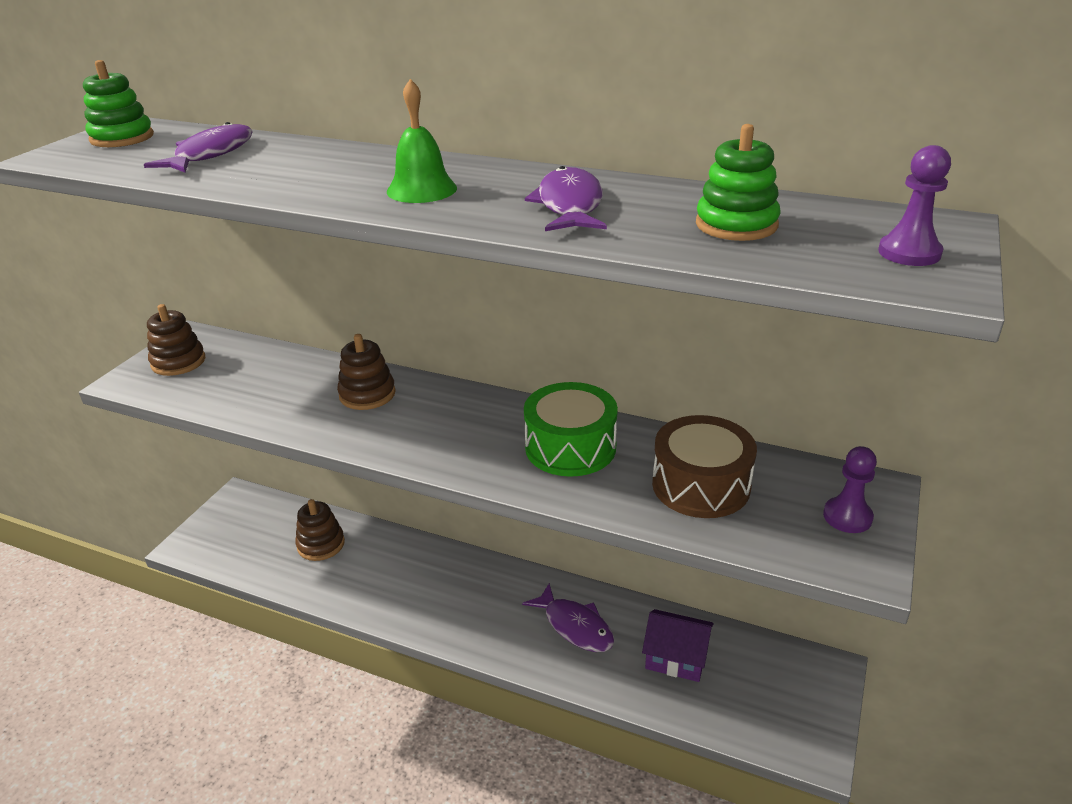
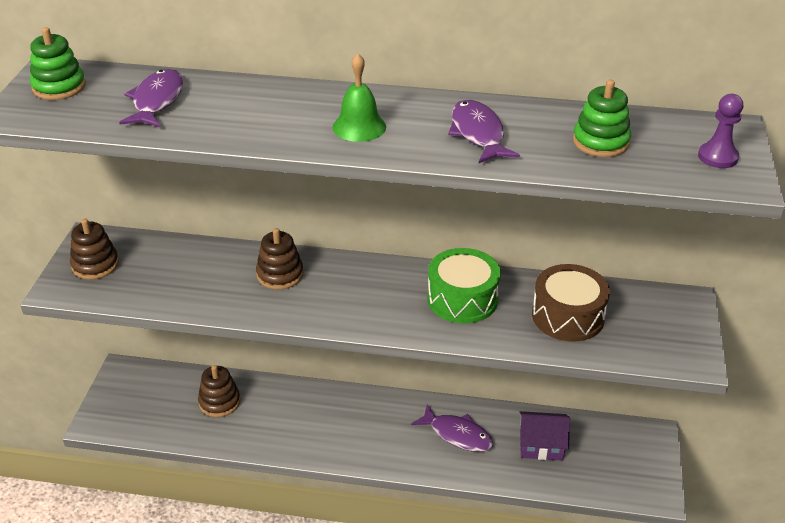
camera: 15 degrees left, 5 degrees up
(847, 517) = (674, 325): purple pawn -> none

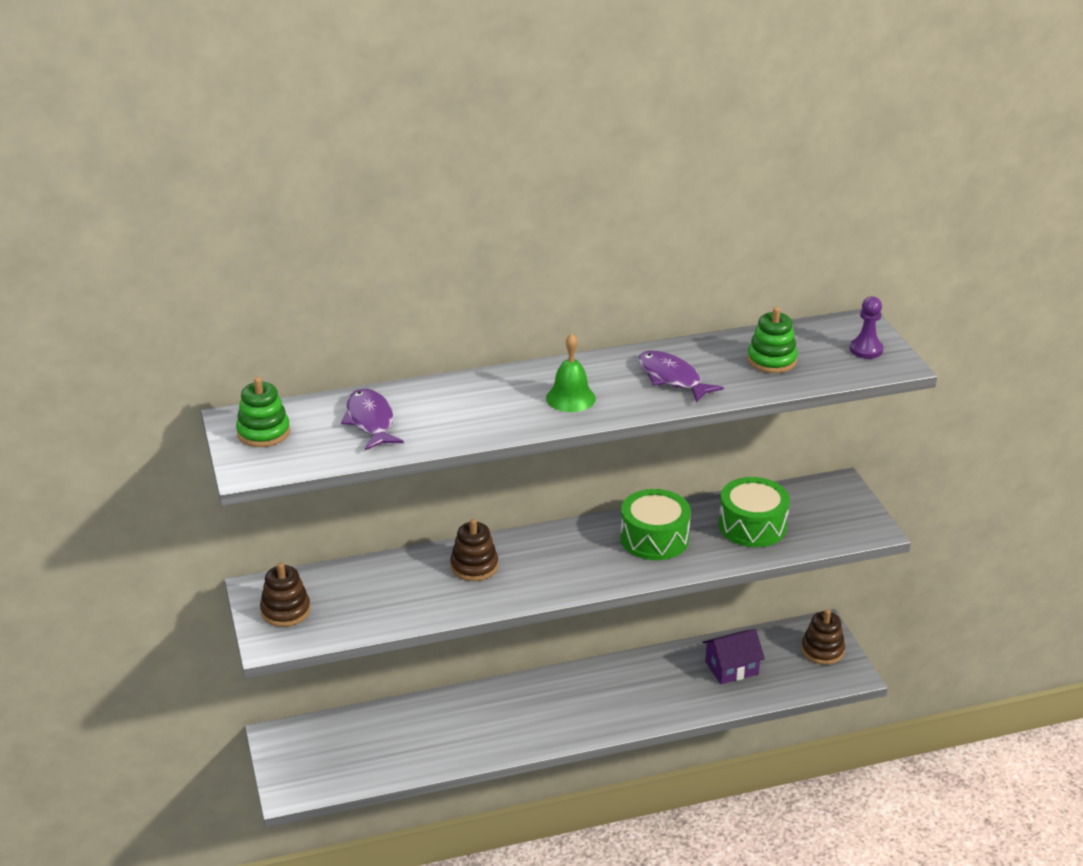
camera: 25 degrees left, 5 degrees down
(219, 402) = (401, 731): brown stacking toy -> brown stacking toy (822, 650)
(457, 435) = (651, 684): purple fish -> none
(568, 316) = (752, 526): brown drum -> green drum

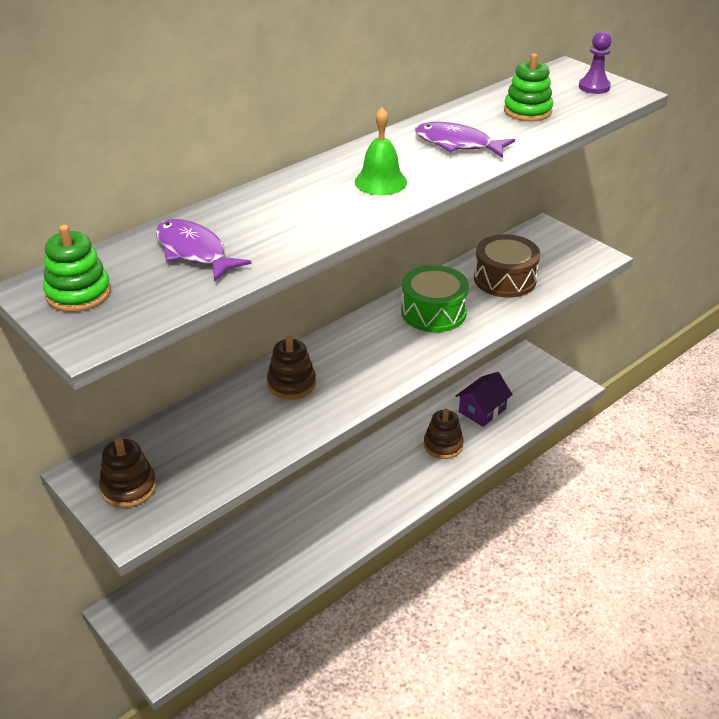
camera: 25 degrees left, 5 degrees up
(752, 526) = (505, 279): green drum -> brown drum
(822, 650) = (539, 374): brown stacking toy -> brown stacking toy (443, 445)

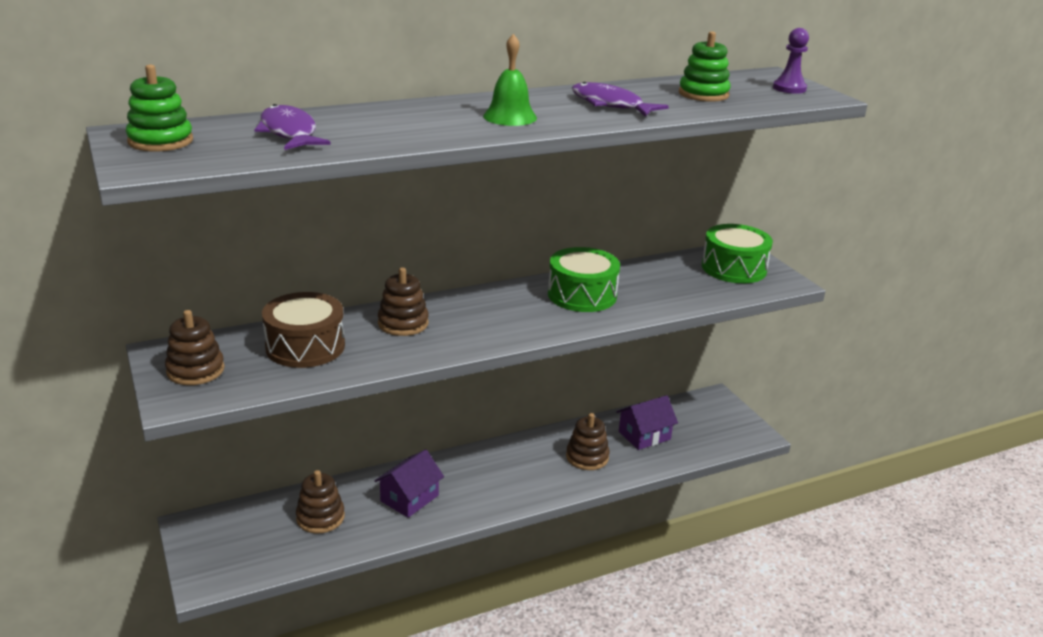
camera: 15 degrees right, 10 degrees down
(236, 570) = (320, 517): none -> brown stacking toy
(307, 528) = (409, 498): none -> purple house
(505, 279) = (673, 282): brown drum -> brown drum (305, 346)
(548, 250) = (734, 268): none -> green drum

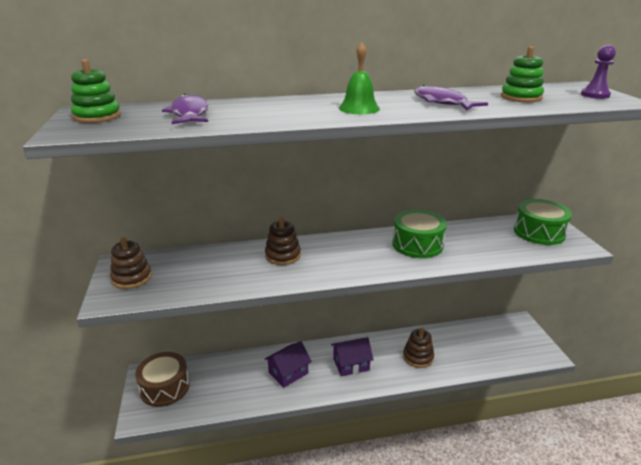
camera: 15 degrees right, 0 degrees up
(305, 346) = (210, 267): brown drum -> brown drum (165, 387)
(320, 517) = (226, 379): brown stacking toy -> none
(644, 435) = (462, 345): purple house -> purple house (351, 364)

